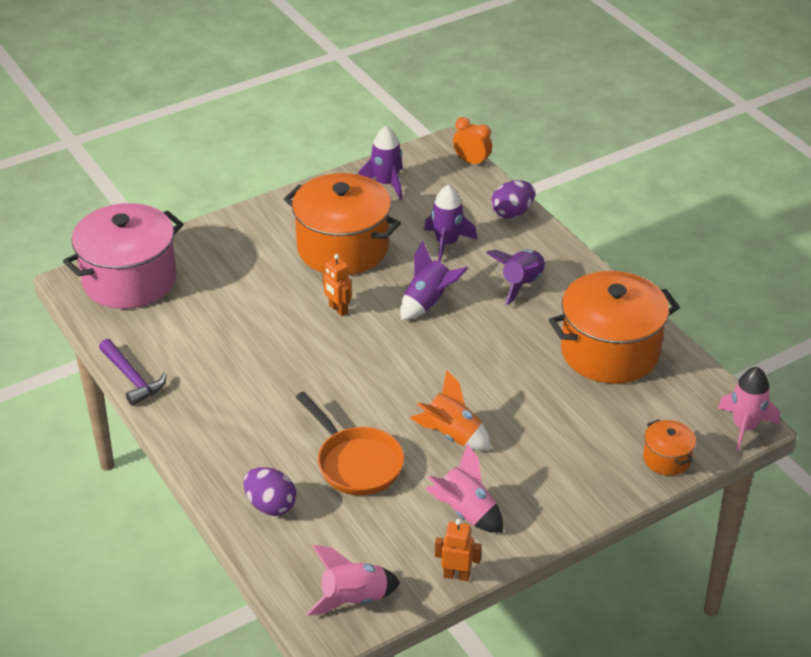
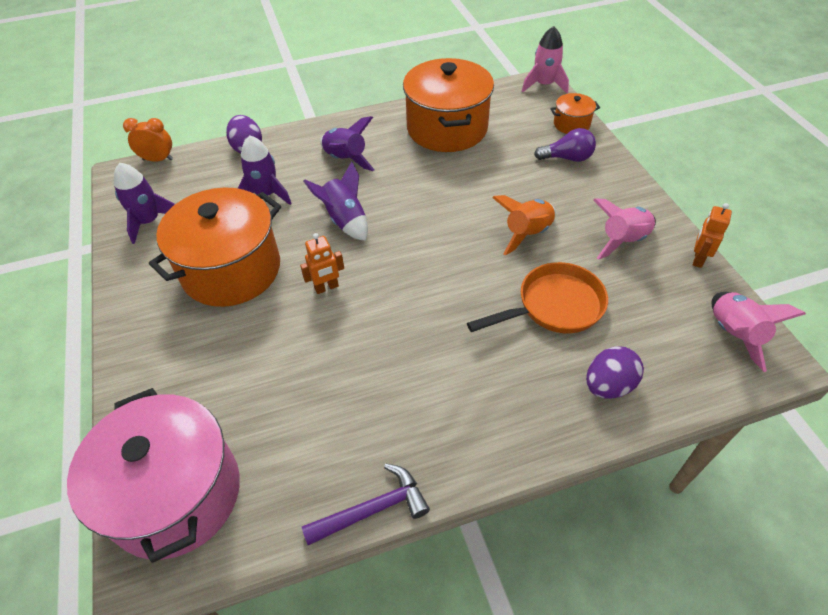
camera: 75 degrees left, 10 degrees up
(471, 162) = (158, 159): orange clock -> orange clock turned 45 degrees clockwise
(595, 459) = (567, 158): none -> purple light bulb

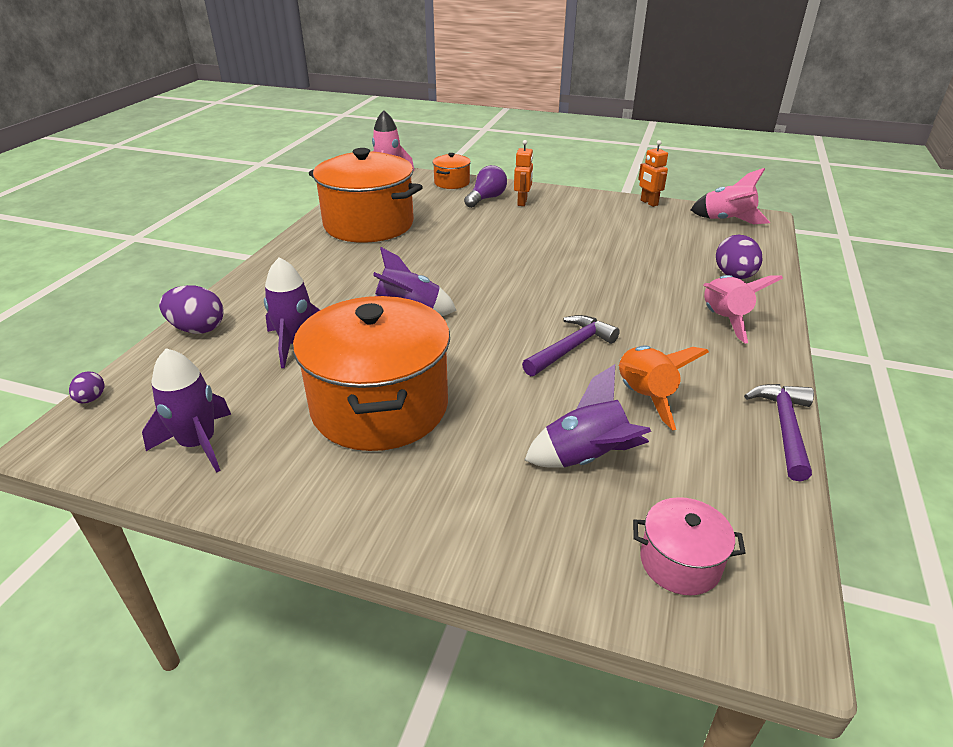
camera: 55 degrees left, 15 degrees down
(158, 159) = (91, 399): orange clock -> purple egg
(176, 494) = (680, 563): pink pot -> pink pot, size x0.45
(326, 288) = (487, 356): orange robot -> orange robot (522, 202)
(345, 159) = (323, 282): purple rocket -> purple rocket (586, 458)
(376, 327) = (571, 348): none -> purple hammer
(527, 233) = (546, 244): orange rocket -> orange rocket (644, 397)
(554, 306) = (637, 264): orange pan -> none
(622, 240) = (600, 216): pink rocket -> pink rocket (723, 320)

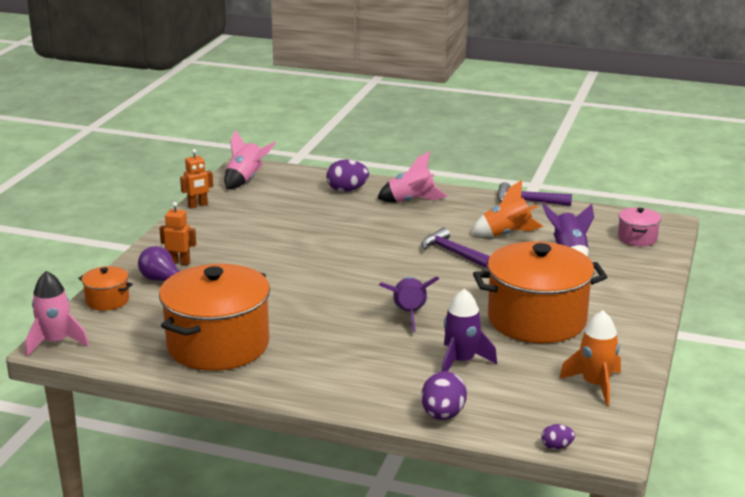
camera: 90 degrees left, 10 degrees down
(198, 444) = (595, 385): purple rocket -> orange rocket

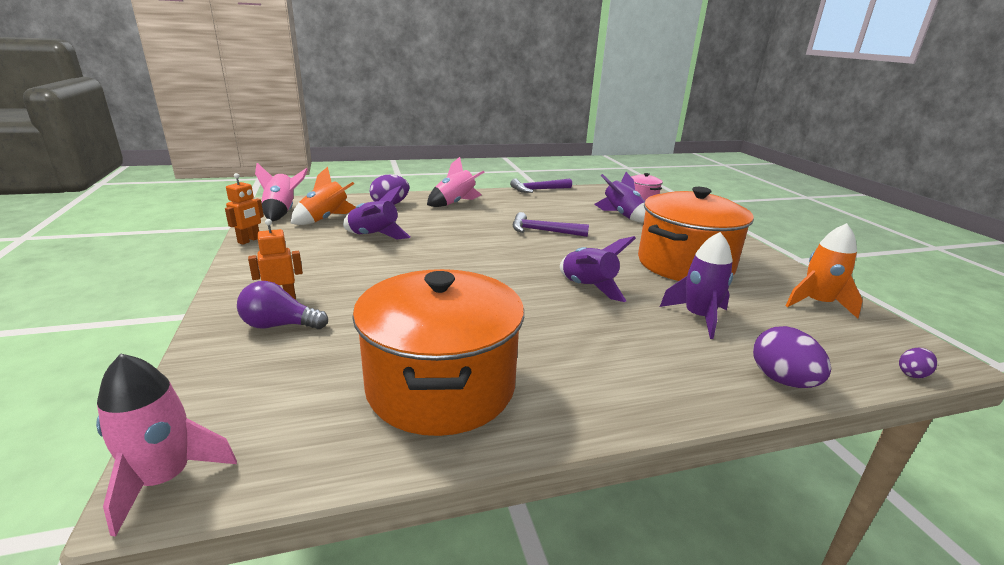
camera: 35 degrees left, 0 degrees up
(107, 300) = (215, 374): orange pot -> none
(295, 223) = (374, 236): none -> purple rocket
(506, 234) = (559, 211): orange rocket -> orange rocket (326, 219)

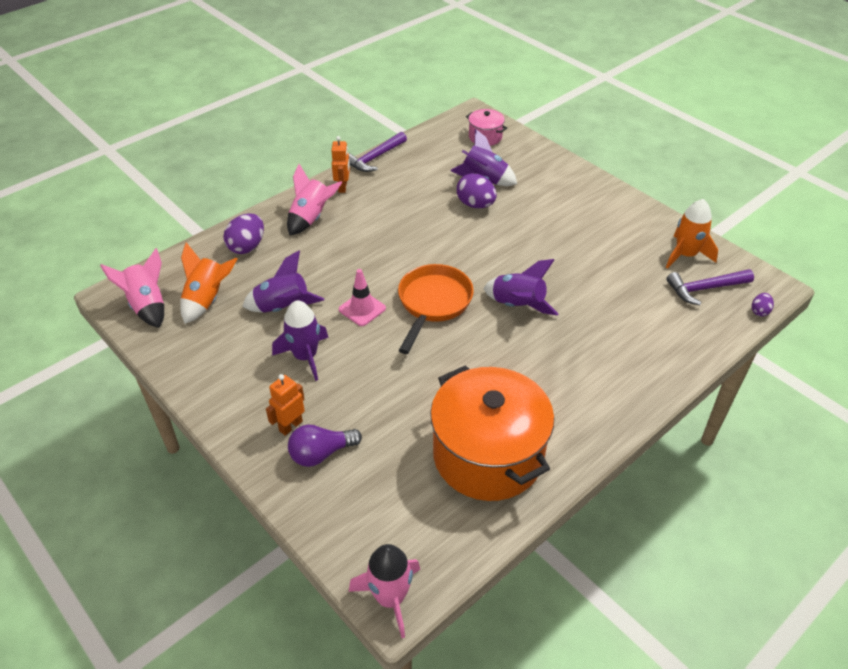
camera: 25 degrees left, 20 degrees up
(249, 240) = (169, 364): orange robot -> orange robot (343, 187)
(436, 253) = (362, 309): none -> pink traffic cone
(503, 266) = (433, 304): none -> orange pan
(543, 231) = (430, 235): purple hammer -> purple hammer (705, 289)
(685, 264) = (574, 240): orange pot -> none
(698, 317) = (613, 308): purple rocket -> purple rocket (305, 357)
(782, 380) = (688, 352): purple egg -> purple egg (475, 205)

